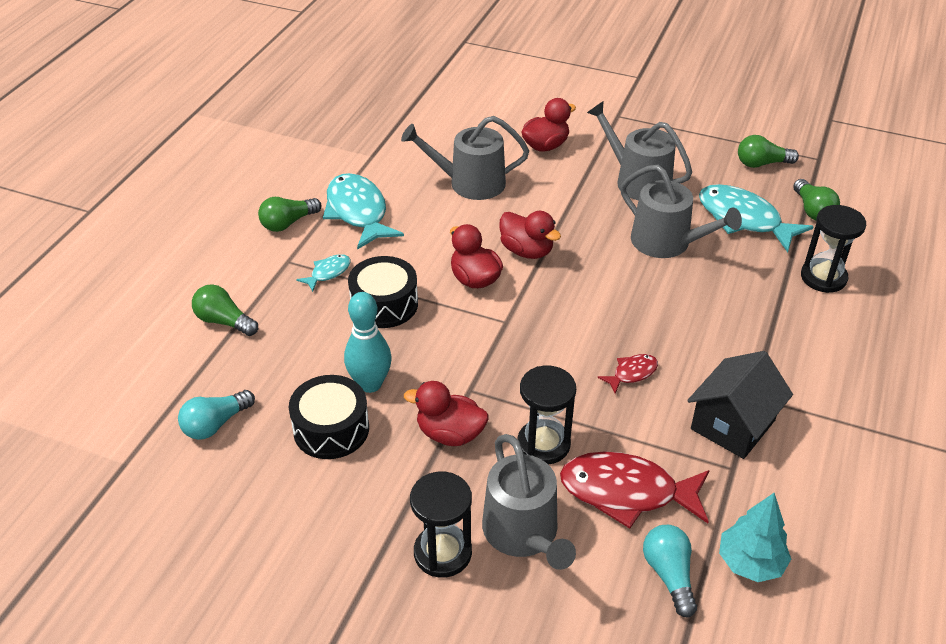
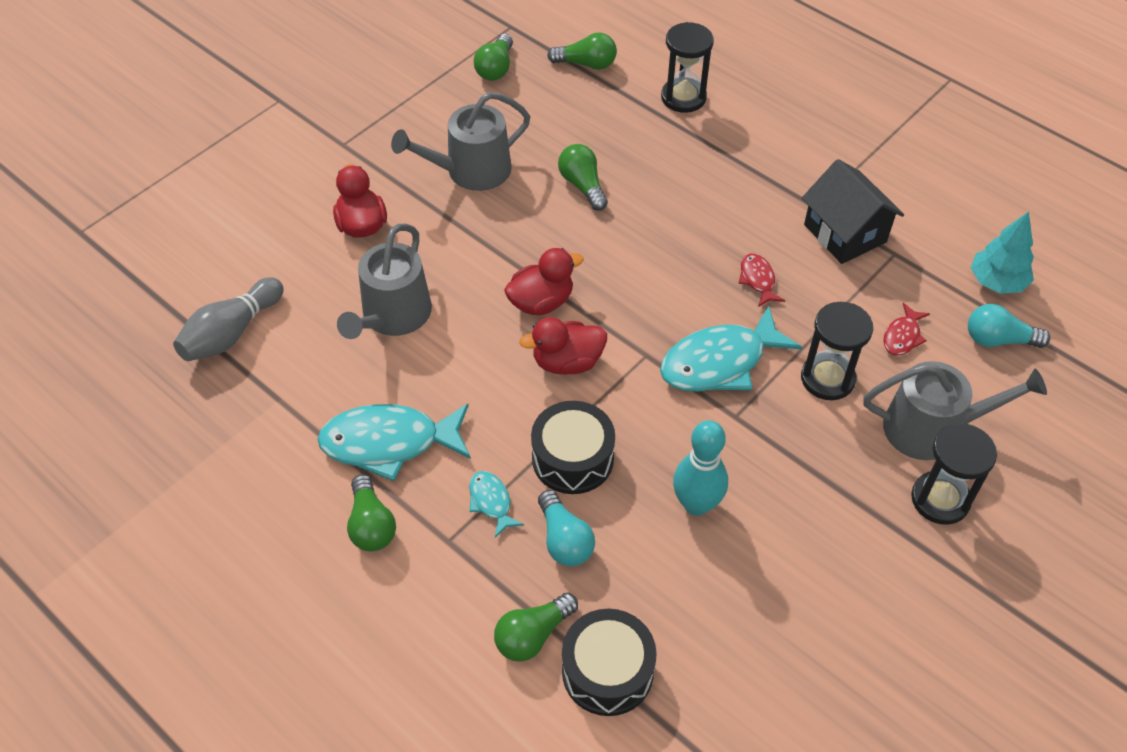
camera: 70 degrees left, 10 degrees up
(215, 424) = (708, 675): turquoise light bulb -> turquoise light bulb (564, 540)
(331, 429) = (752, 557): black drum -> black drum (607, 671)
(416, 121) = (231, 333): none -> grey bowling pin
(450, 434) = (791, 451): red duck -> none
(626, 492) = (902, 336): red fish -> red fish, size x0.48
(667, 243) = (583, 185): grey watering can -> green light bulb
(743, 219) = (575, 116): turquoise fish -> turquoise fish (720, 362)

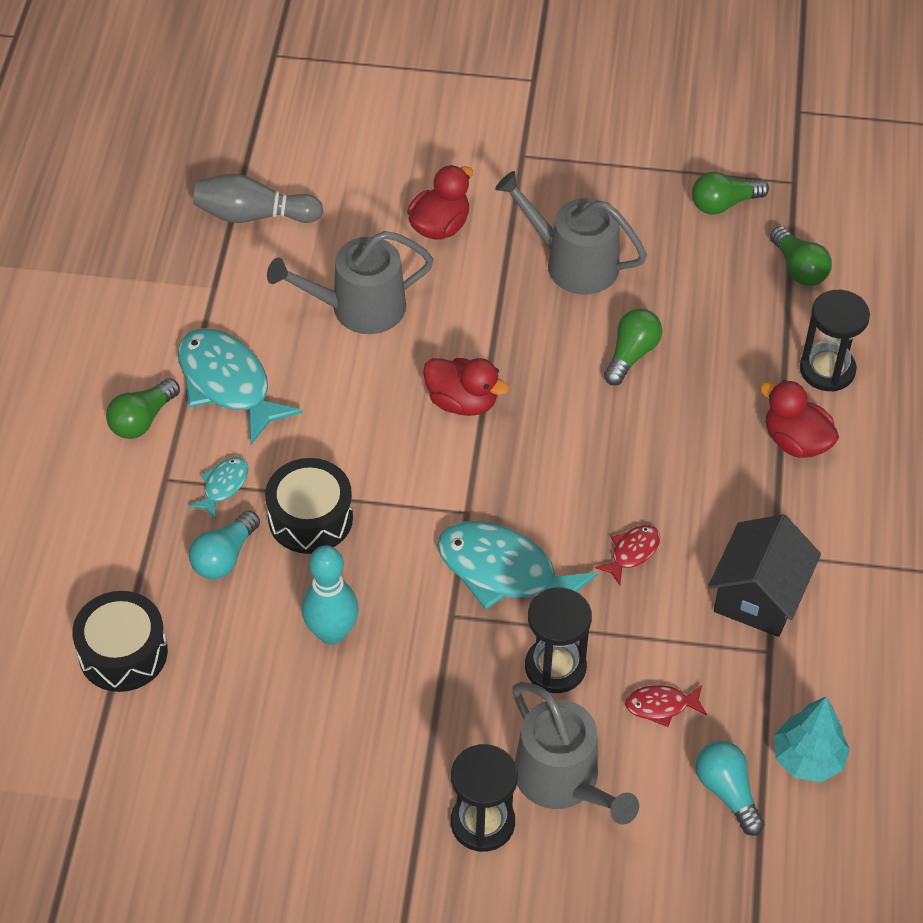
camera: 55 degrees right, 0 degrees up
(533, 635) = (120, 584): green light bulb -> none
(567, 362) = (410, 458): red duck -> red duck (795, 441)

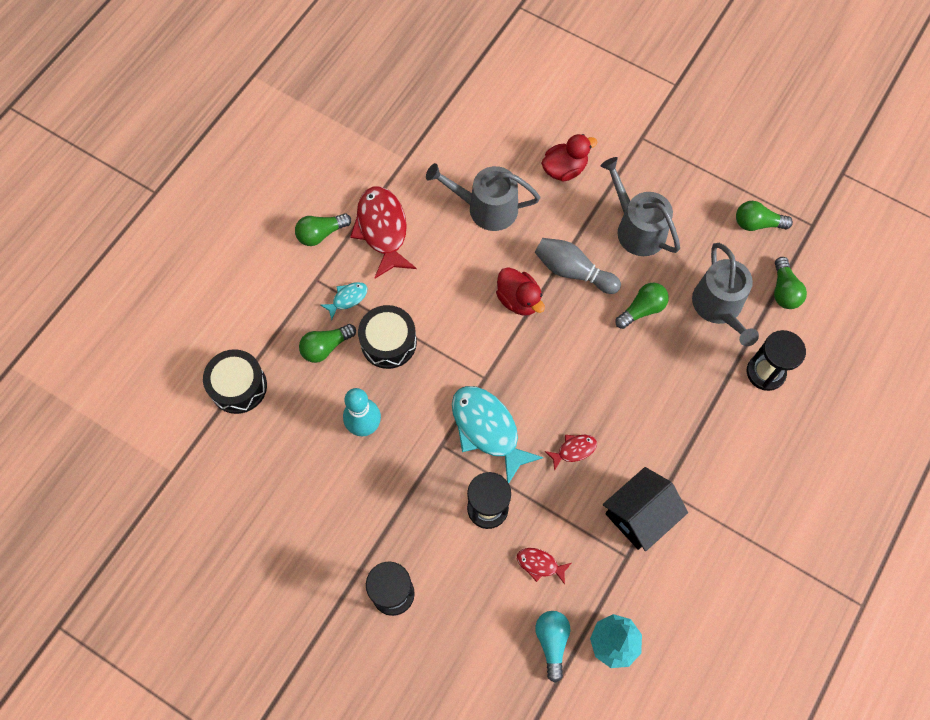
camera: 25 degrees right, 15 degrees up
(224, 557) = (326, 347): turquoise light bulb -> green light bulb
(228, 384) = (382, 230): turquoise fish -> red fish
(253, 215) = (452, 117): grey bowling pin -> grey bowling pin (573, 271)
(563, 780) = (455, 587): grey watering can -> grey watering can (719, 307)
(795, 441) = (718, 415): red duck -> none

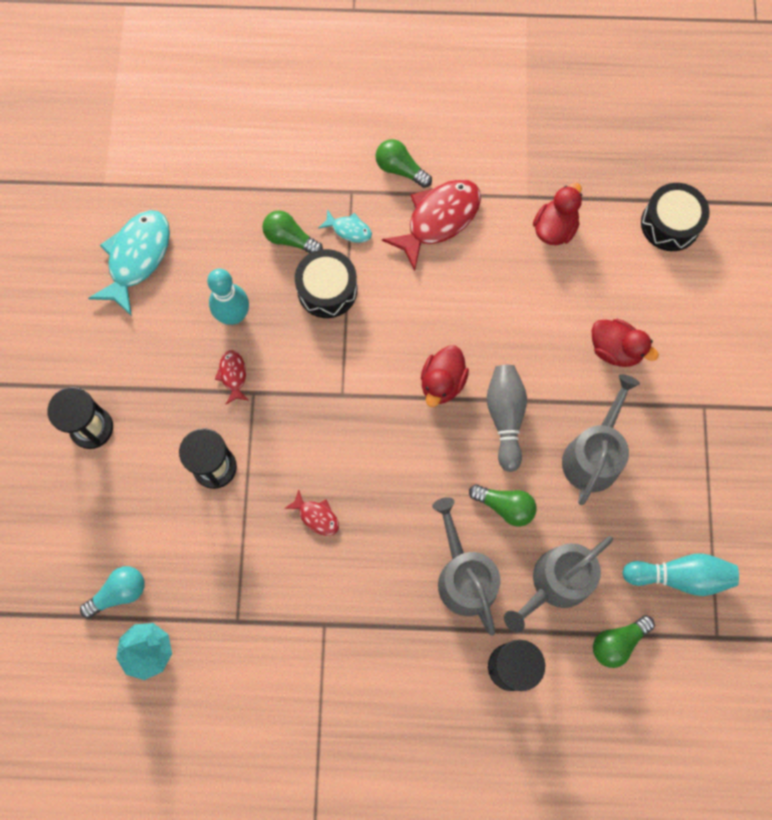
camera: 60 degrees right, 5 degrees up
(238, 386) = (210, 189): black drum -> black drum (670, 224)
(443, 155) = (554, 228): none -> red duck
(486, 208) = (522, 299): grey watering can -> grey watering can (464, 577)
(488, 429) = (292, 426): turquoise fish -> turquoise fish (137, 258)
(540, 564) = (186, 543): red fish -> red fish (233, 375)
(639, 515) = (285, 613): black house -> none
(757, 223) = (680, 576): green light bulb -> turquoise bowling pin

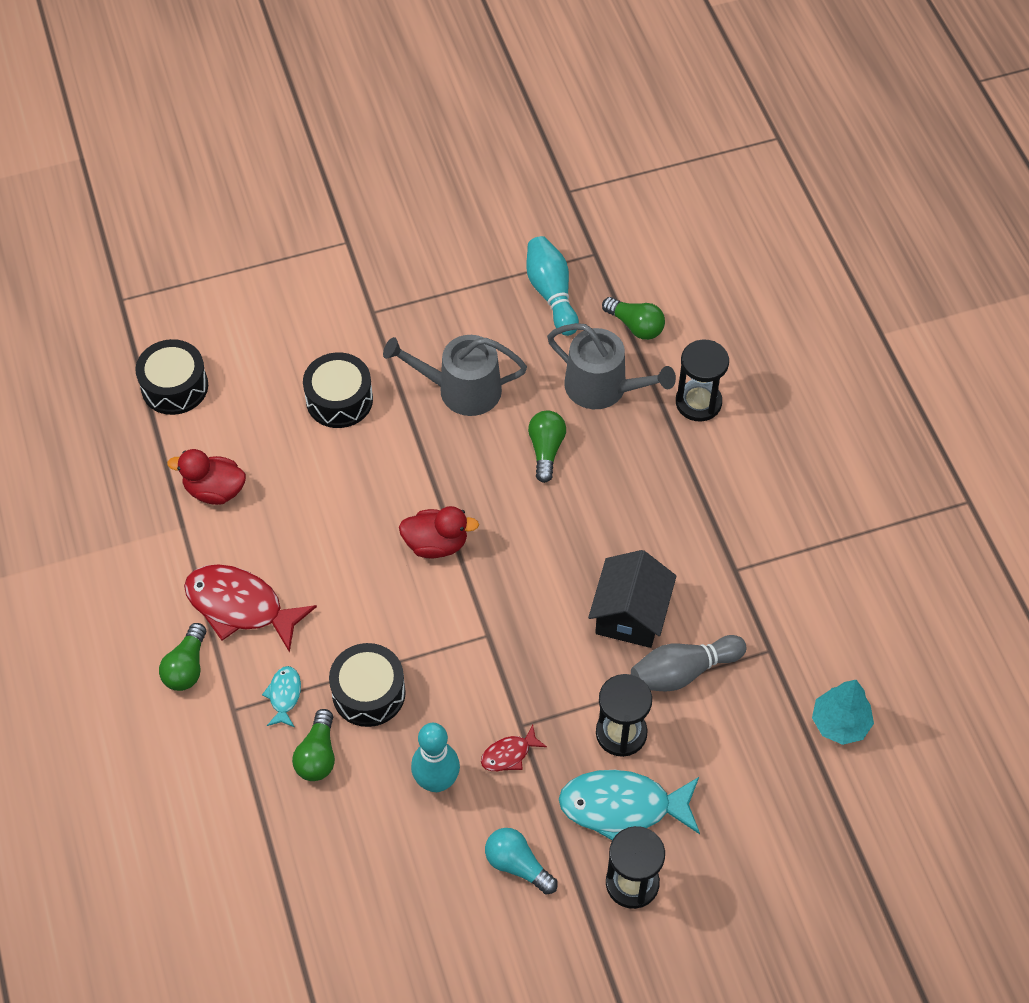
camera: 110 degrees left, 15 degrees down
(119, 593) = (796, 775): turquoise light bulb -> turquoise light bulb (517, 865)
(137, 258) = (402, 922): turquoise fish -> turquoise fish (623, 807)
(316, 516) = (630, 614): red fish -> black house
(464, 577) = (632, 464): grey watering can -> none
(505, 417) = (452, 475): grey bowling pin -> grey bowling pin (683, 671)
(615, 350) = (339, 400): red duck -> black drum

